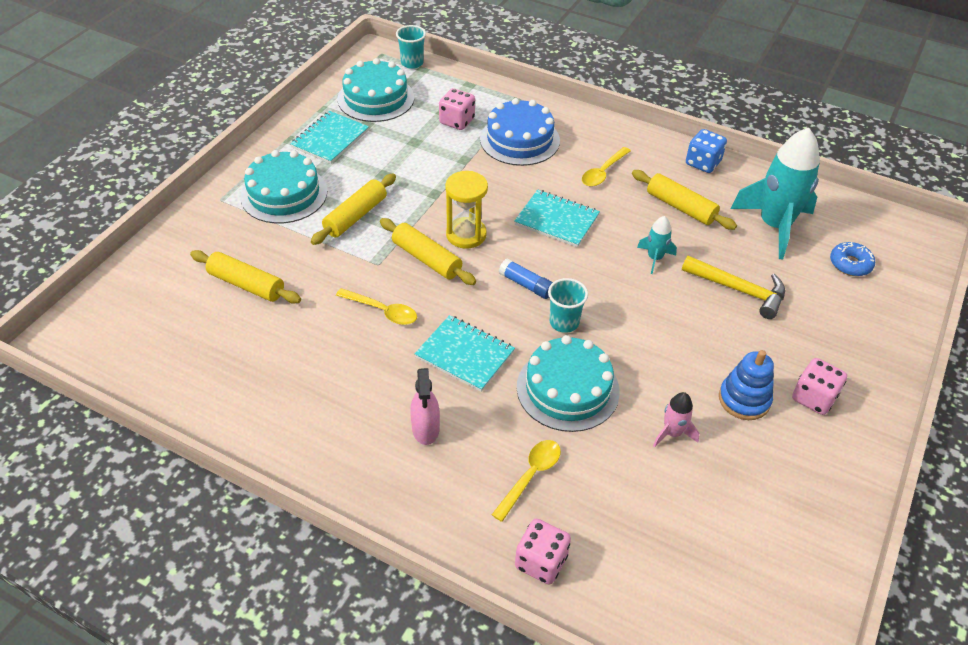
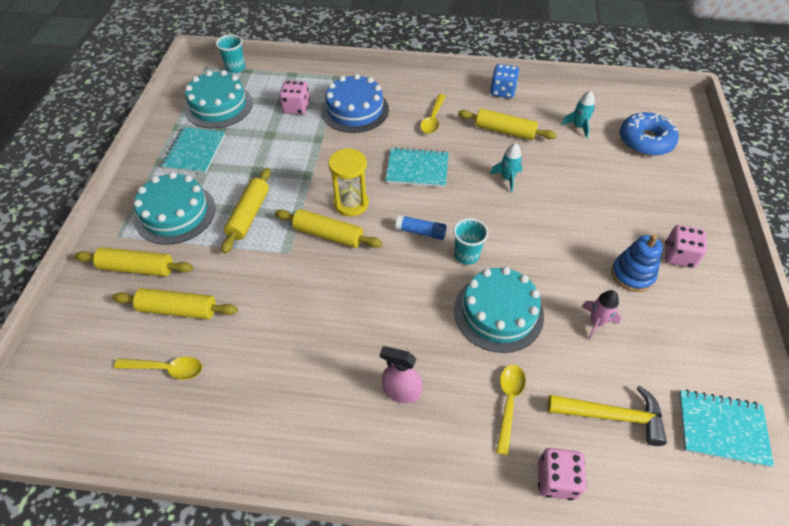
camera: 20 degrees left, 5 degrees up
(225, 235) = (137, 268): none -> yellow rolling pin
(382, 311) = (313, 294): yellow spoon -> yellow spoon (166, 369)
(425, 428) = (401, 391): pink spray bottle -> pink spray bottle turned 135 degrees clockwise
(465, 354) = (401, 311): turquoise notebook -> turquoise notebook (722, 428)
(738, 290) = (581, 185): yellow hammer -> yellow hammer (611, 415)
(774, 226) = (578, 127): turquoise rocket -> turquoise rocket, size x0.46
(850, 264) = (645, 141): blue donut -> blue donut, size x1.64

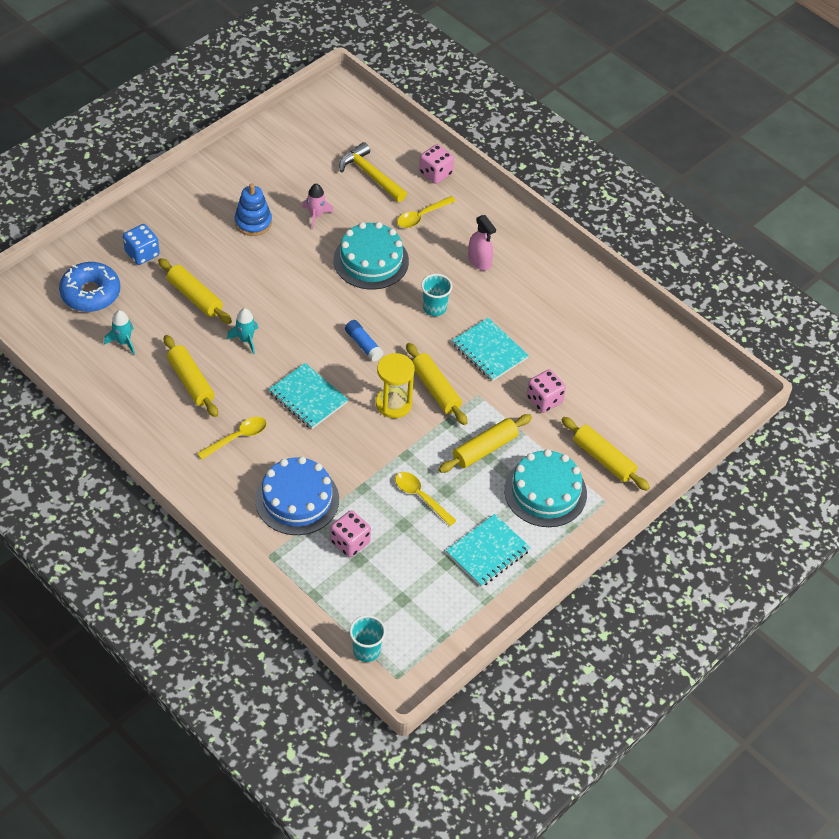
camera: 145 degrees left, 0 degrees up
(166, 369) = (620, 368): yellow spoon -> yellow spoon (420, 497)
(178, 309) = (590, 404): yellow rolling pin -> yellow rolling pin (195, 297)
(218, 106) = (425, 601): turquoise cake -> none
(466, 255) = (349, 307): turquoise cup -> turquoise cup (434, 308)
(502, 91) = (136, 423): blue dice -> blue dice (142, 254)
(678, 256) = (205, 211): pink dice -> pink dice (544, 400)
(722, 428) = (318, 134): turquoise notebook -> turquoise notebook (489, 351)

